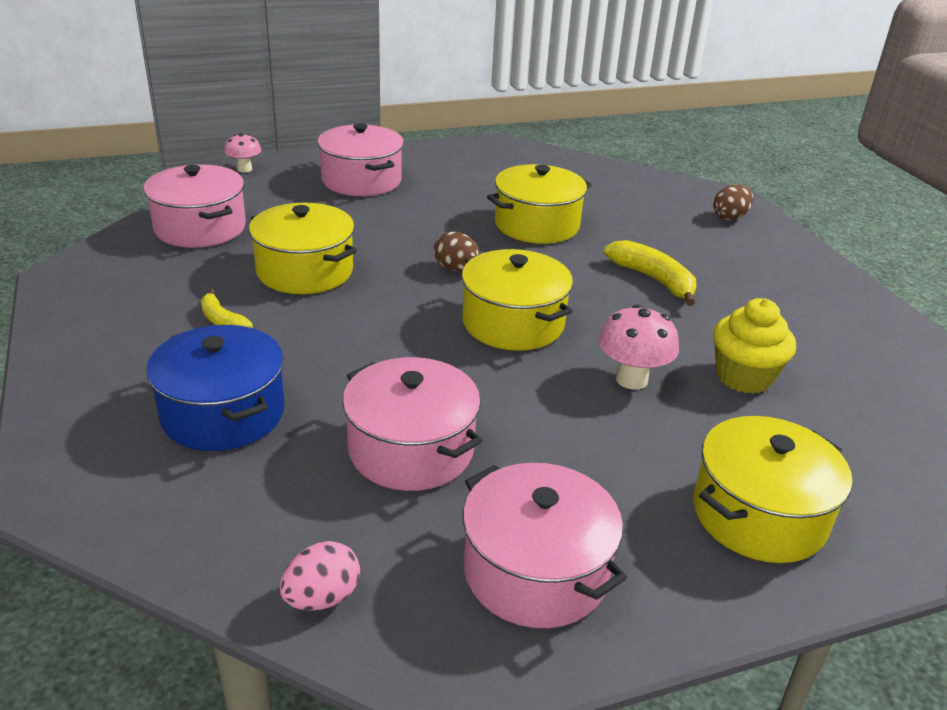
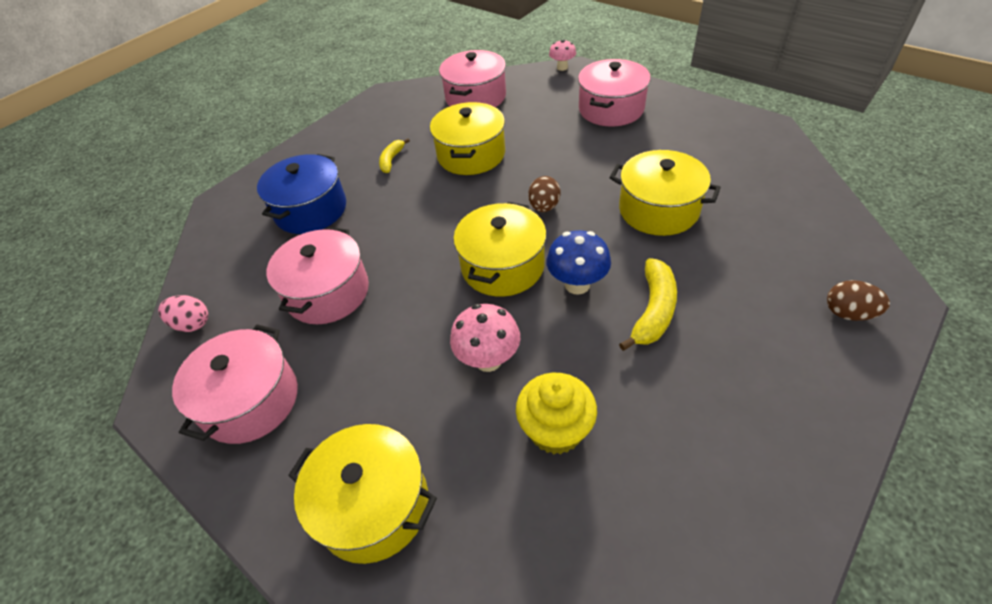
camera: 65 degrees right, 15 degrees up
(584, 298) = (577, 284): none -> blue mushroom

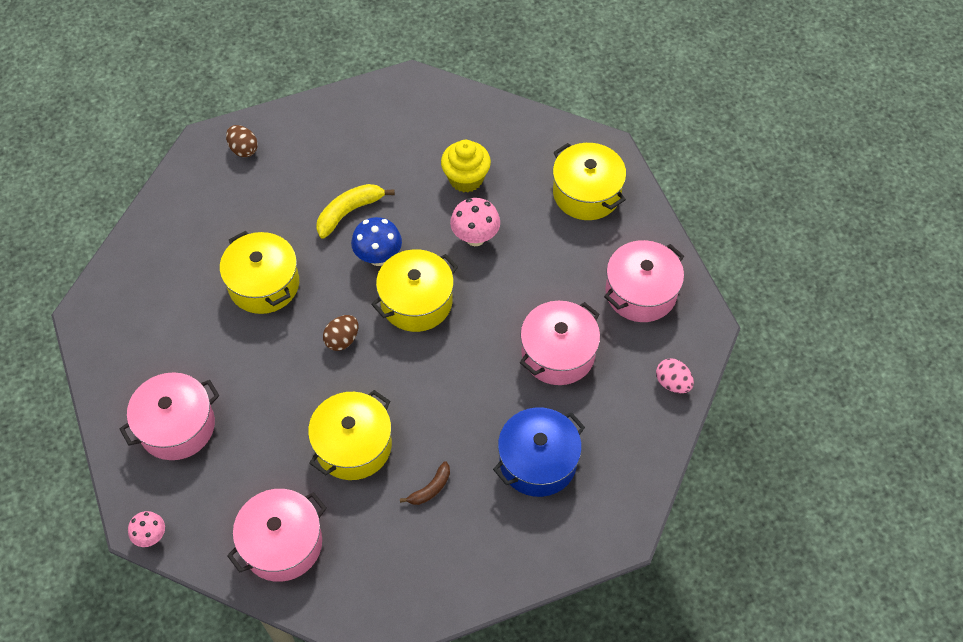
camera: 155 degrees left, 10 degrees up
(391, 160) = (430, 488): yellow banana -> brown banana

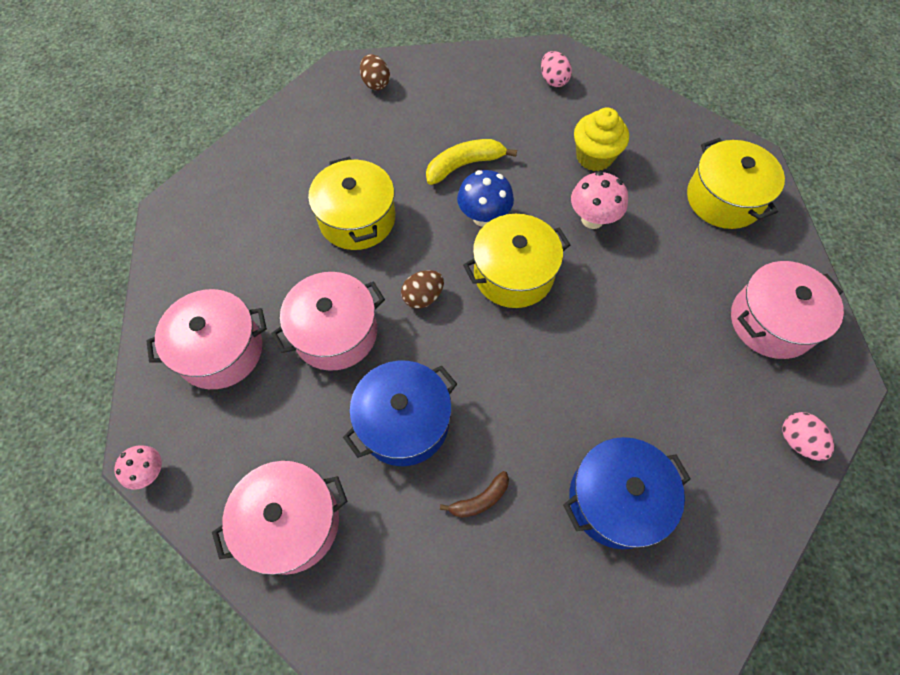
camera: 15 degrees right, 5 degrees up
(353, 445) = (404, 422): yellow pot -> blue pot
(413, 111) = (553, 80): none -> pink egg
(558, 353) = (663, 370): pink pot -> pink pot (335, 333)

